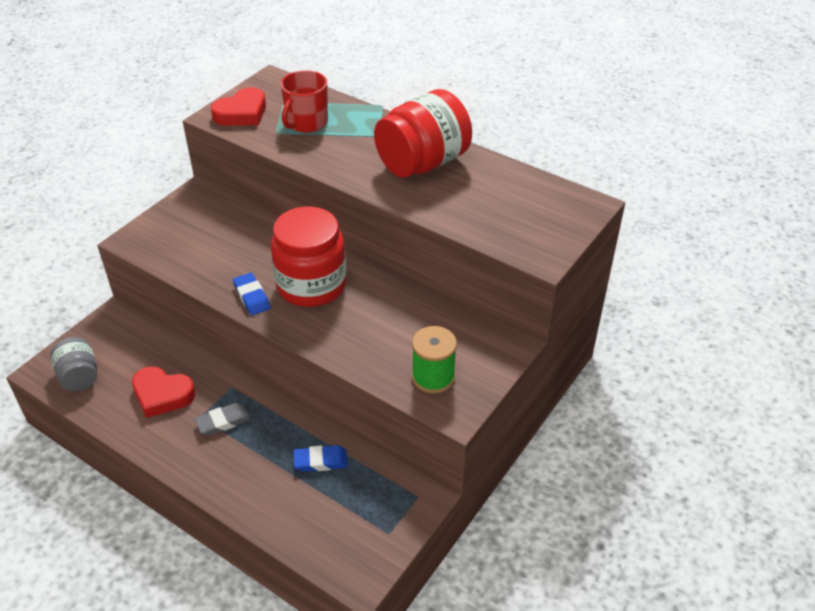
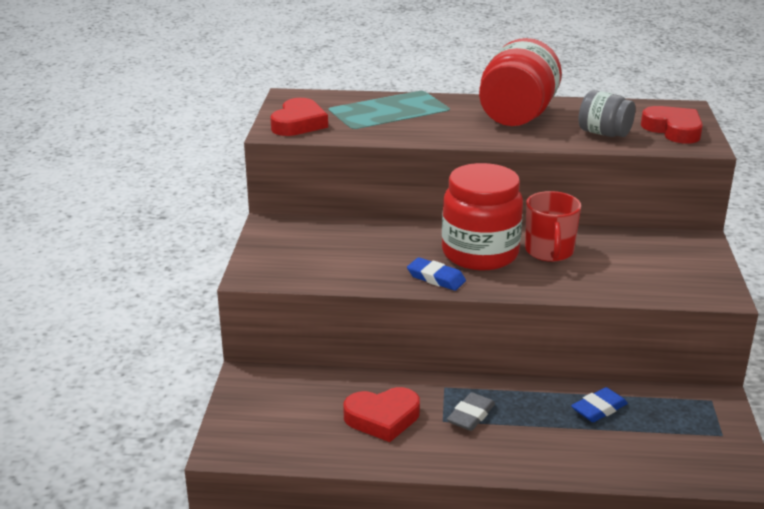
camera: 30 degrees left, 15 degrees down
(79, 376) = (273, 437): grey jar -> grey jar (604, 133)
(306, 122) = (372, 115): red mug -> red mug (549, 251)
(433, 377) = (671, 279): green spool -> none
(541, 229) = (673, 130): none -> red heart

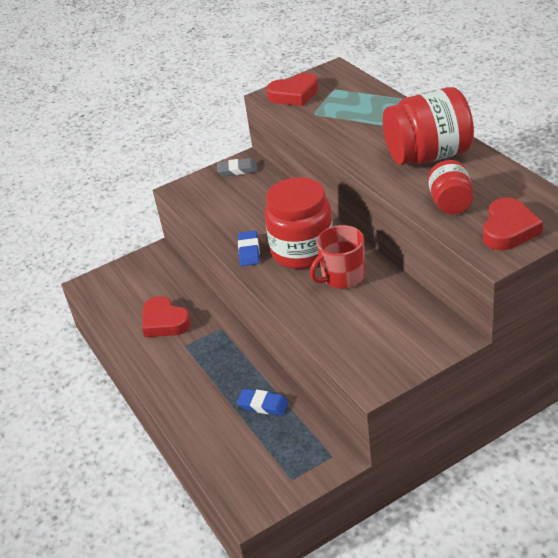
camera: 60 degrees right, 10 degrees up
(471, 415) = (200, 354): grey eraser -> grey eraser (237, 170)
(604, 133) = (450, 203): grey jar -> red jar

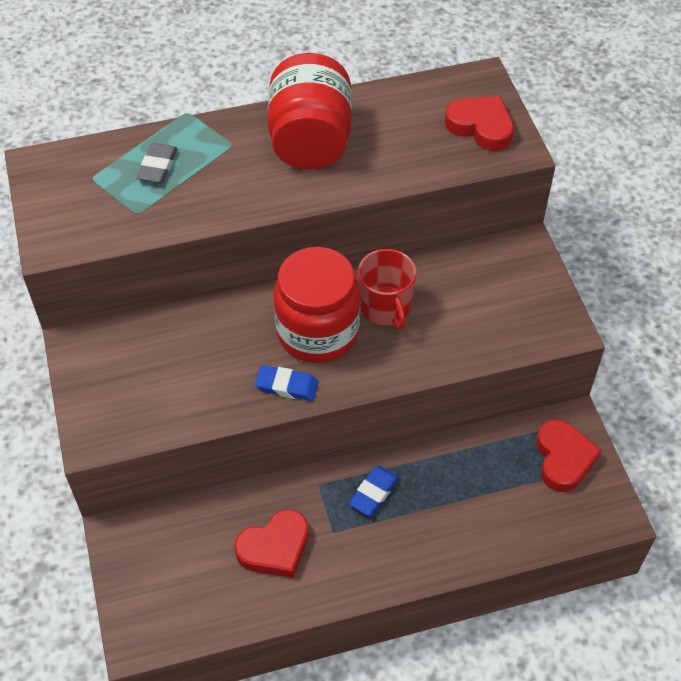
camera: 80 degrees left, 15 degrees up
(237, 170) = (92, 359): grey eraser -> grey eraser (158, 166)
(263, 405) = (471, 469): blue eraser -> blue eraser (373, 493)
(294, 95) = (71, 221): red heart -> red heart (563, 458)
(450, 203) = (412, 152): red jar -> none

